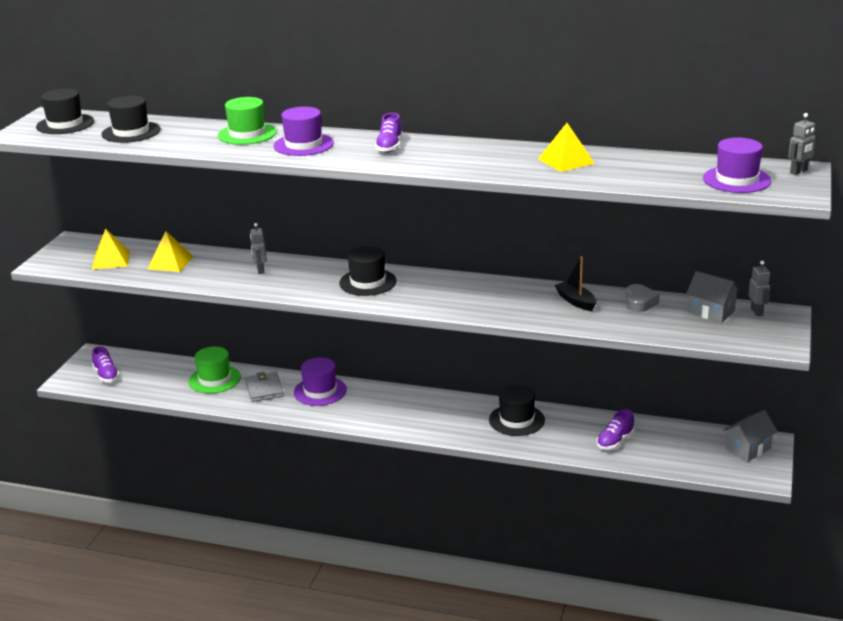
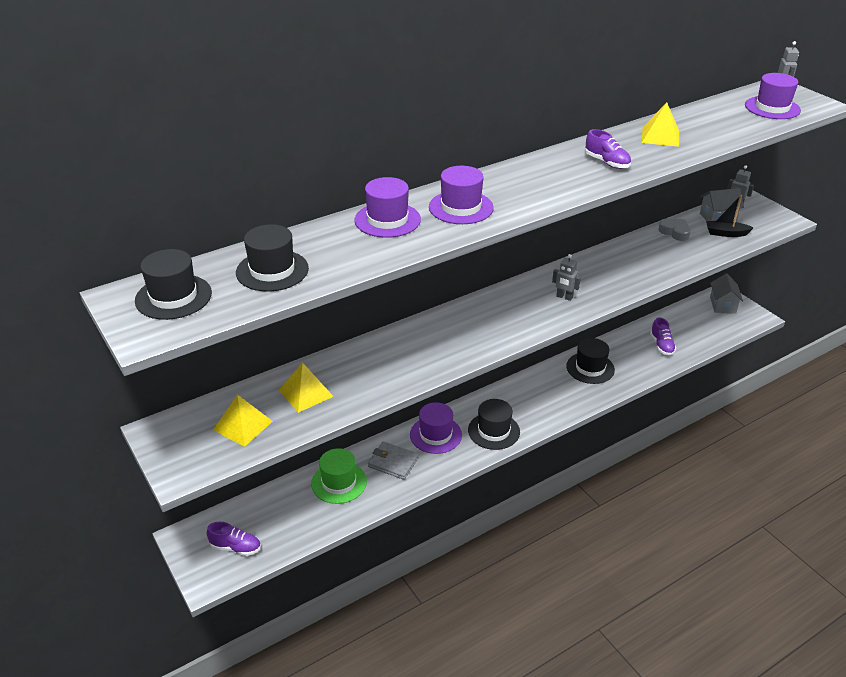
camera: 50 degrees left, 10 degrees up
(247, 134) = (387, 220): green hat -> purple hat
(260, 270) = (397, 353): grey robot -> grey robot (564, 297)
(367, 282) = (496, 314): black hat -> black hat (493, 431)
(389, 147) = (527, 178): purple shoe -> purple shoe (607, 162)
(576, 301) = (644, 252): black boat -> black boat (726, 233)

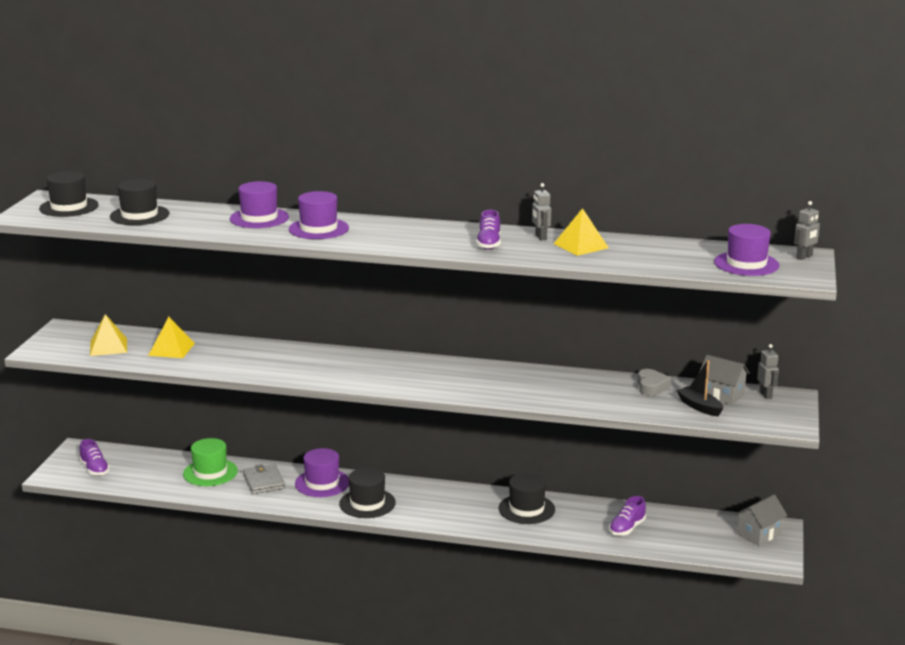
camera: 45 degrees right, 15 degrees down
(564, 297) = (451, 381): grey robot -> grey robot (540, 237)

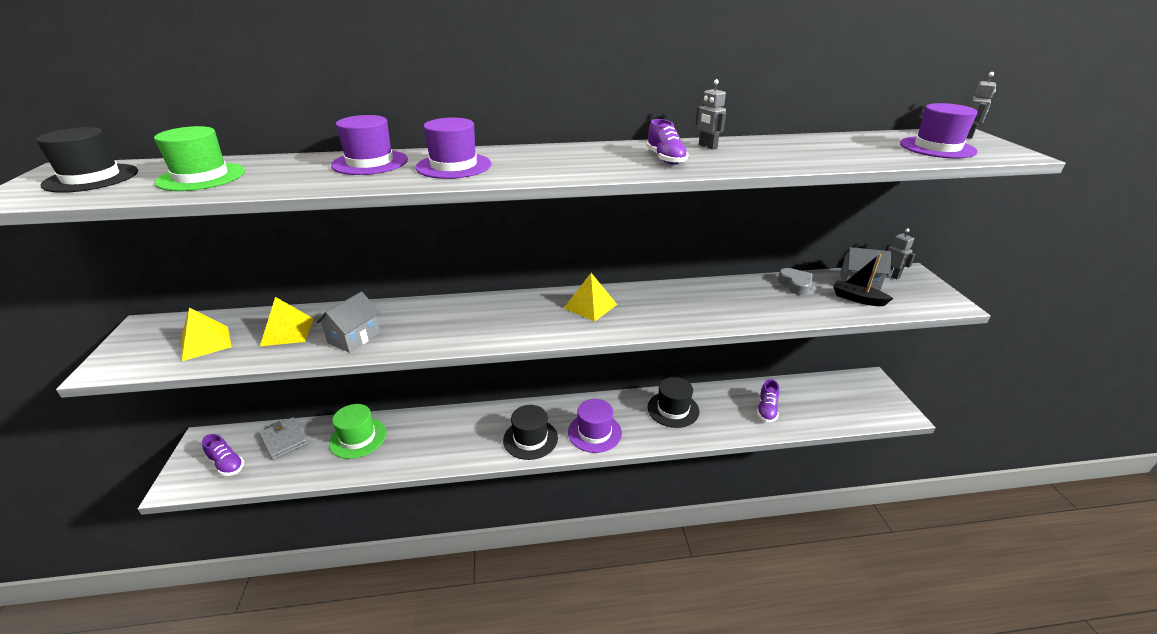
camera: 20 degrees left, 10 degrees up
(139, 215) = (201, 177): black hat -> green hat
(264, 481) = (417, 436): grey wallet -> grey wallet (284, 440)
(322, 483) = (476, 424): purple hat -> purple hat (594, 432)
(581, 246) = (759, 150): yellow pyramid -> yellow pyramid (590, 306)
(759, 534) = (865, 389): grey house -> grey house (354, 338)

